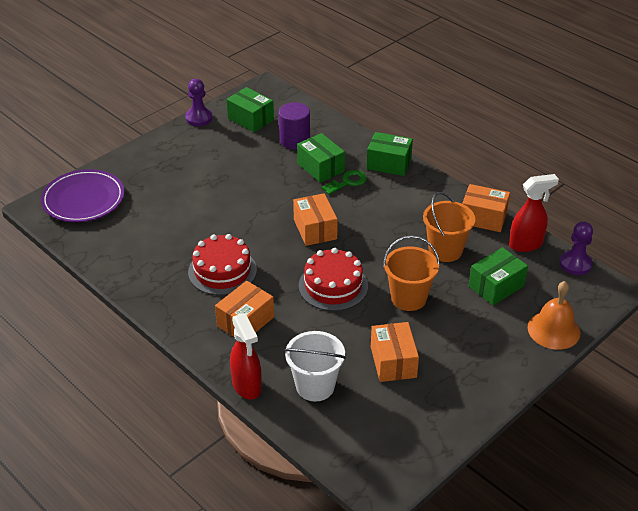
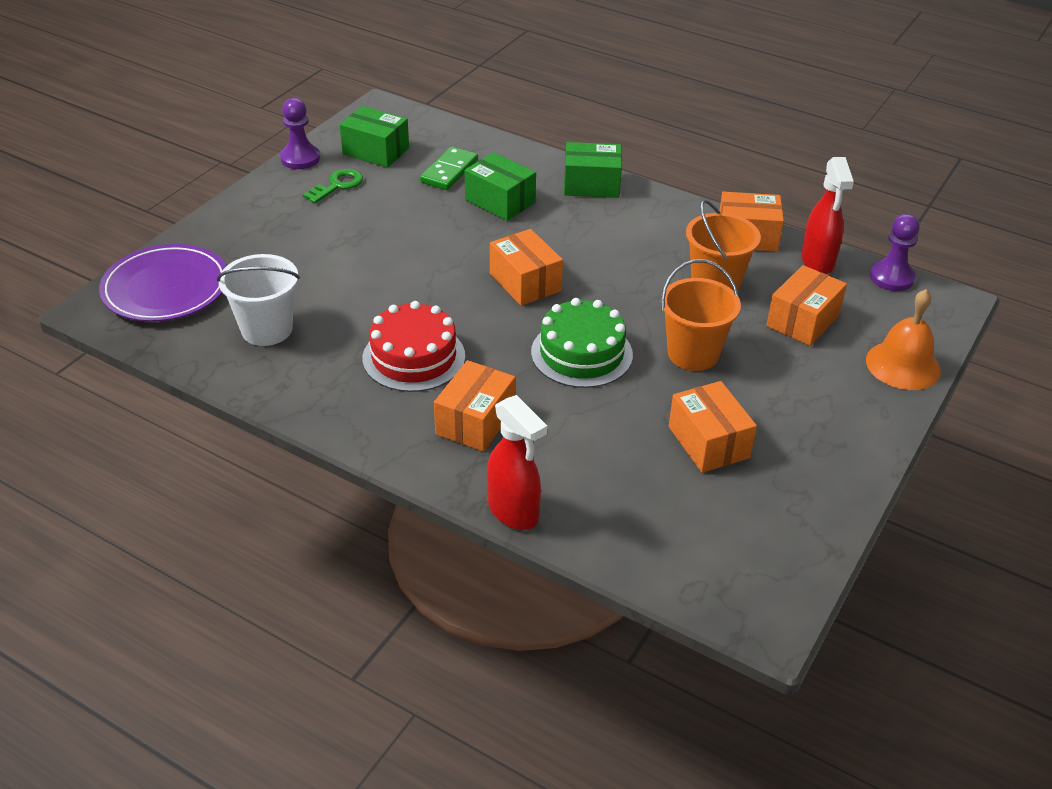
camera: 15 degrees left, 0 degrees up
(294, 140) = (449, 171): purple cylinder -> green domino
(315, 386) = (613, 494): white bucket -> white bucket (267, 329)
(333, 286) = (581, 353): red cake -> green cake
(347, 182) = (545, 215): green key -> green key (337, 185)
(496, 286) = (803, 320): green box -> orange box
(526, 244) = (817, 262): red spray bottle -> red spray bottle turned 120 degrees clockwise

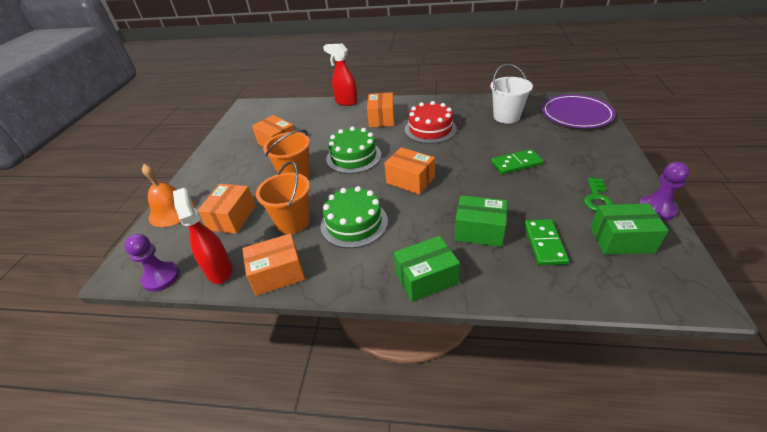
camera: 160 degrees right, 0 degrees up
(364, 252) = (516, 163): none -> green domino
(636, 256) = (354, 223): none -> green cake

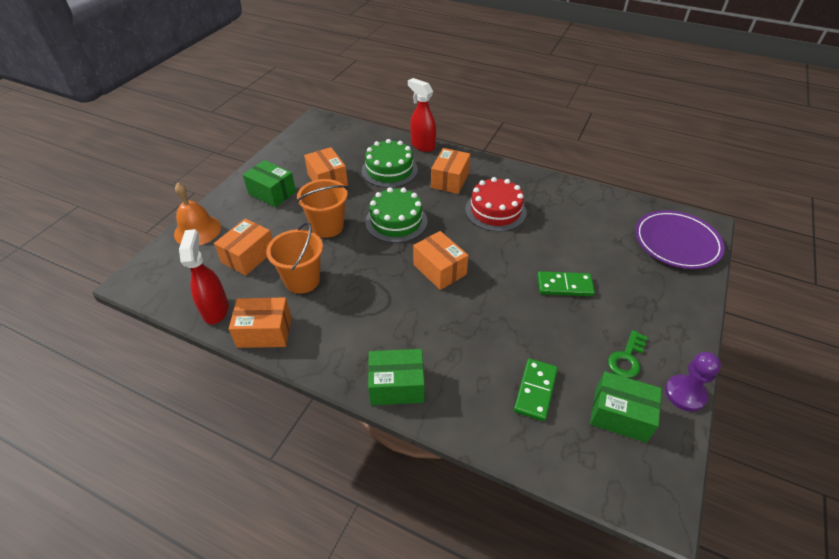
camera: 15 degrees right, 5 degrees up
(161, 277) = (164, 299): purple pawn -> none
(354, 223) = (359, 301): green cake -> green cake (389, 170)
(479, 231) = (477, 353): green box -> green box (272, 193)
(506, 117) = (591, 220): white bucket -> none

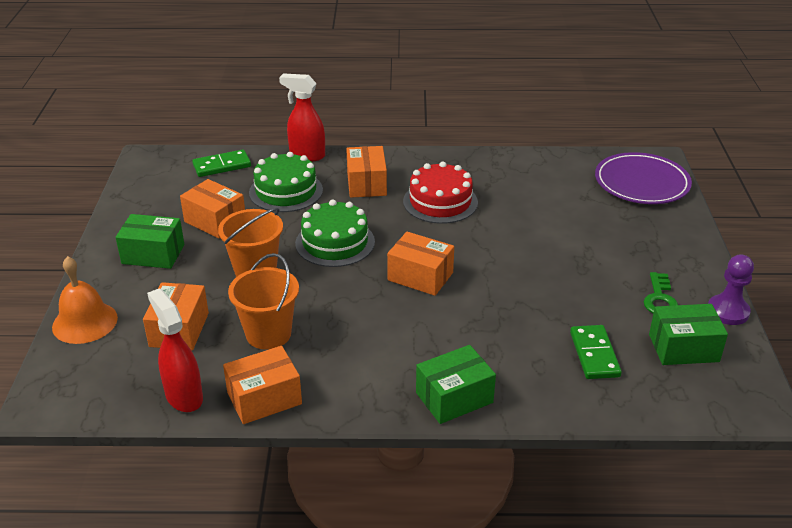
camera: 25 degrees left, 10 degrees down
(564, 286) = (560, 253): green domino -> green domino (222, 166)

